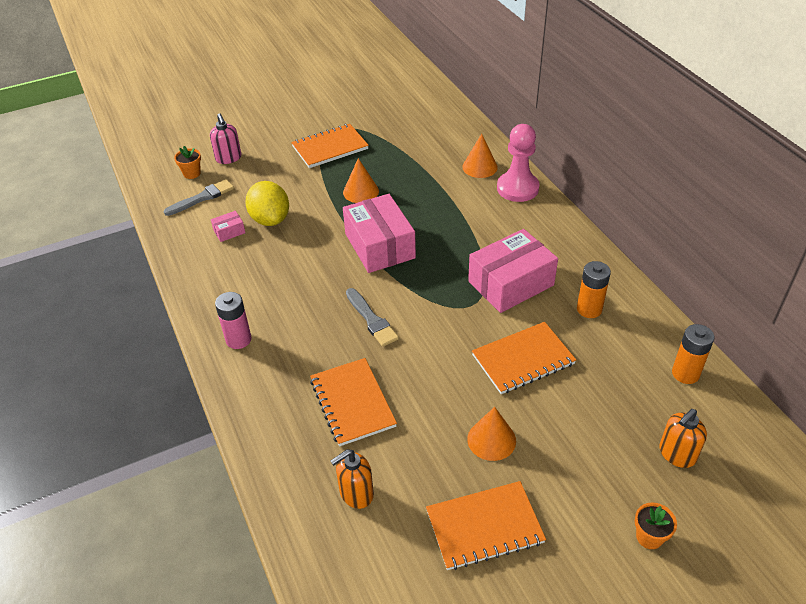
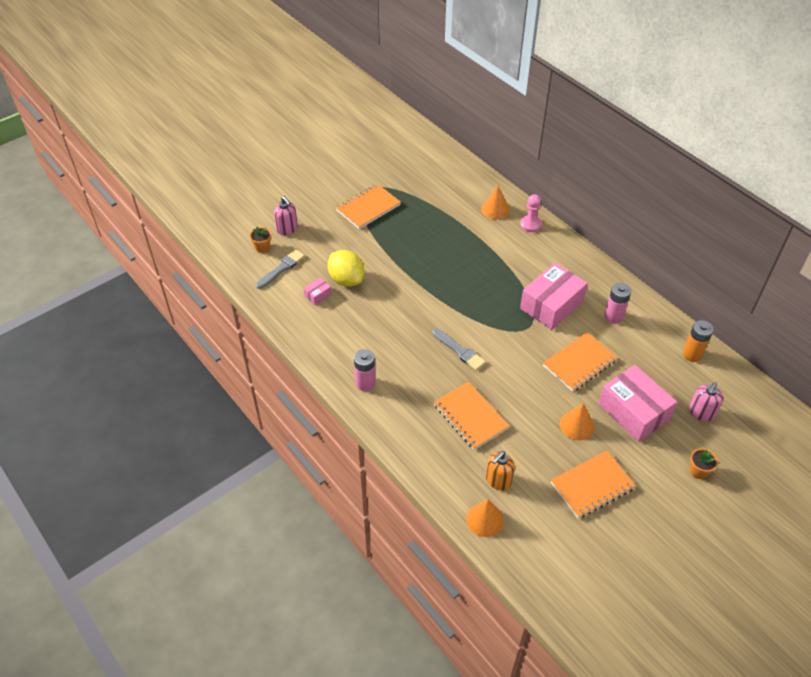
camera: 15 degrees left, 5 degrees up
(361, 191) = (409, 244): orange cone -> orange cone (484, 519)
(380, 246) = (442, 289): pink box -> pink box (633, 411)
(517, 188) = (530, 224): pink pawn -> pink pawn, size x0.65
(589, 309) = (613, 317): orange battery -> pink battery
(677, 454) = (701, 412): orange soap dispenser -> pink soap dispenser

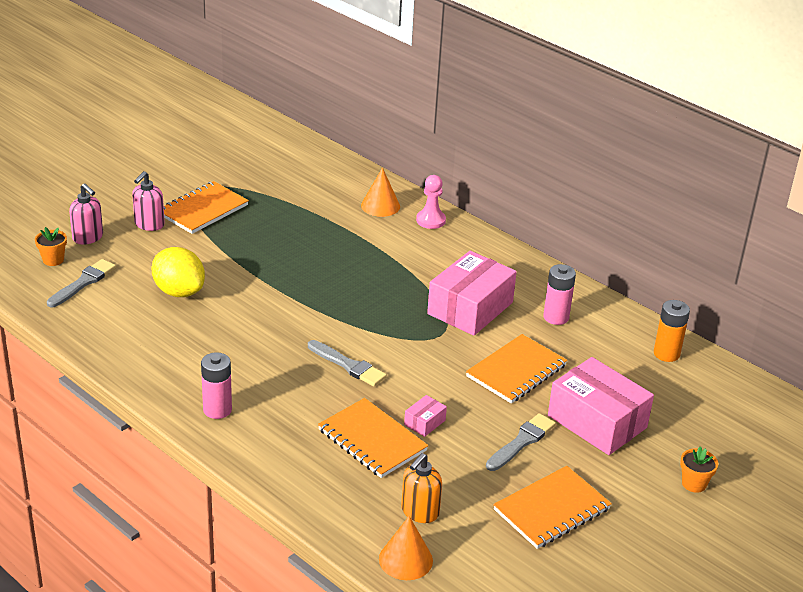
camera: 10 degrees left, 15 degrees down
(318, 295) = (139, 311): pink box -> pink box (424, 422)
(577, 425) = (522, 442): orange cone -> grey brush
(701, 412) = (688, 418): pink soap dispenser -> pink soap dispenser (149, 224)

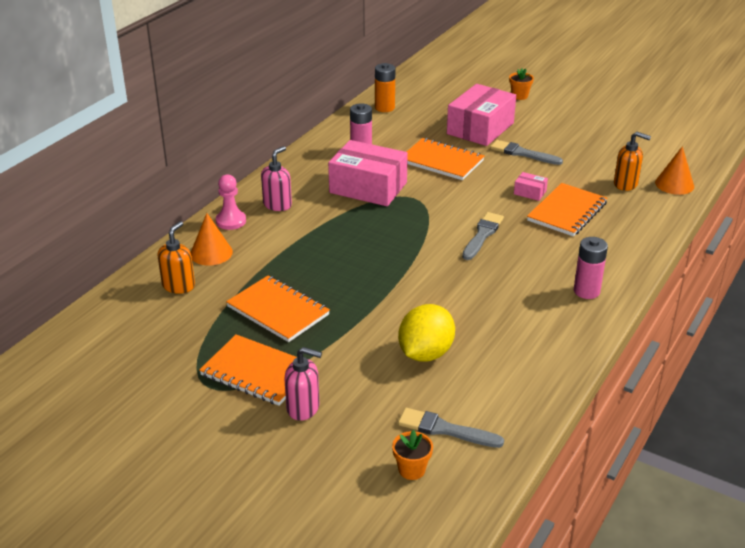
camera: 100 degrees left, 0 degrees up
(88, 237) = (351, 453): pink soap dispenser -> pink soap dispenser (277, 205)
(336, 186) = (178, 286): none -> orange soap dispenser
(552, 509) = (582, 139): orange notebook -> orange notebook (278, 311)

